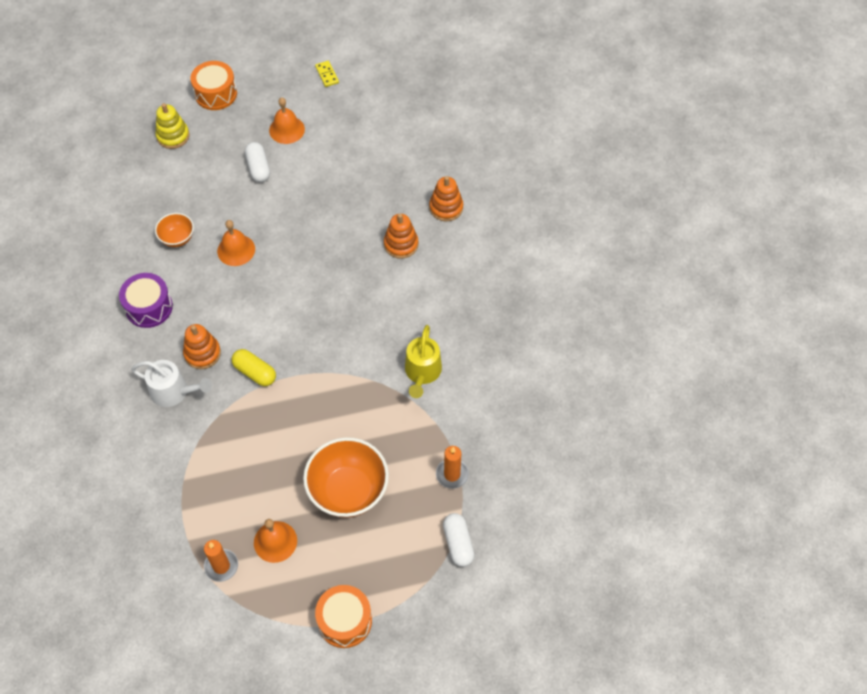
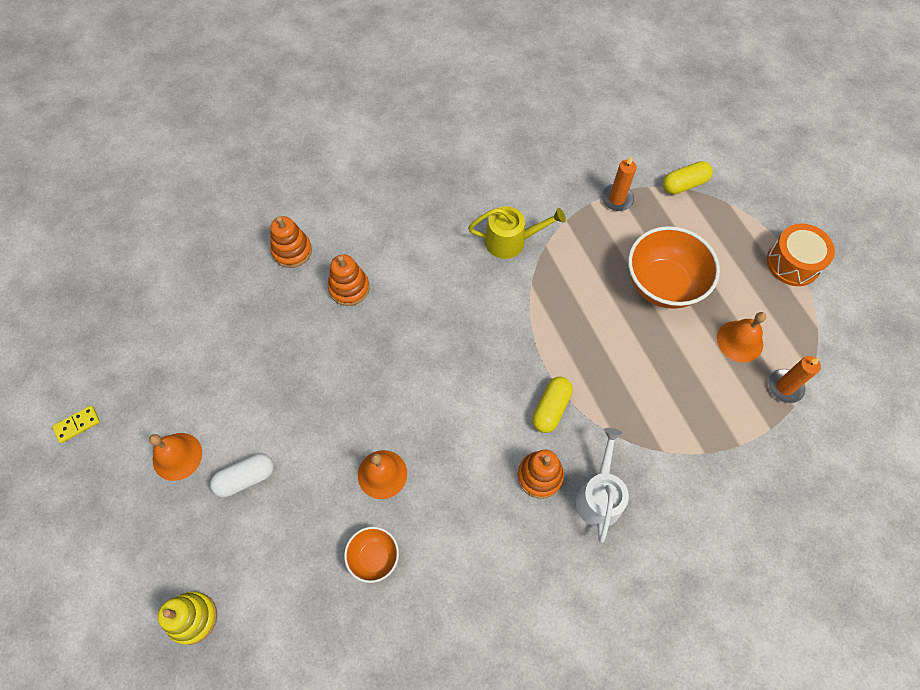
camera: 100 degrees left, 5 degrees up
(149, 307) = (488, 564): purple drum -> none
(216, 94) = (109, 574): orange drum -> none
(458, 543) = (684, 184): white capsule -> yellow capsule

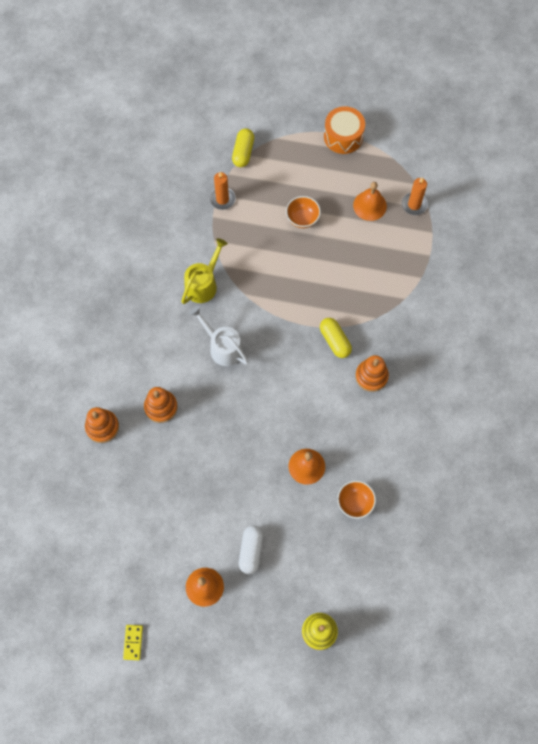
camera: 55 degrees left, 5 degrees up
(599, 496) = (406, 352): white watering can -> white watering can (223, 347)
(663, 285) = (302, 219): orange bowl -> orange bowl, size x0.52

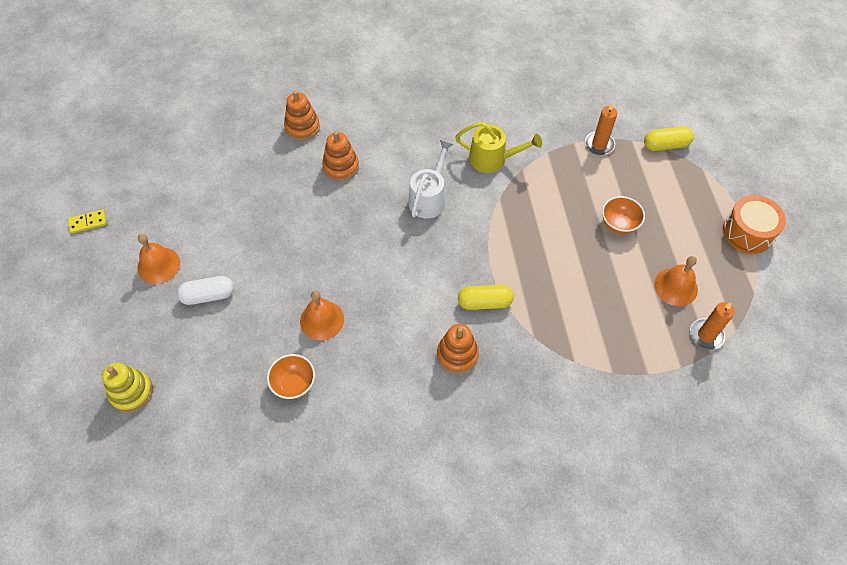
camera: 70 degrees right, 10 degrees down
(335, 341) = (484, 302): yellow capsule -> yellow capsule turned 45 degrees clockwise

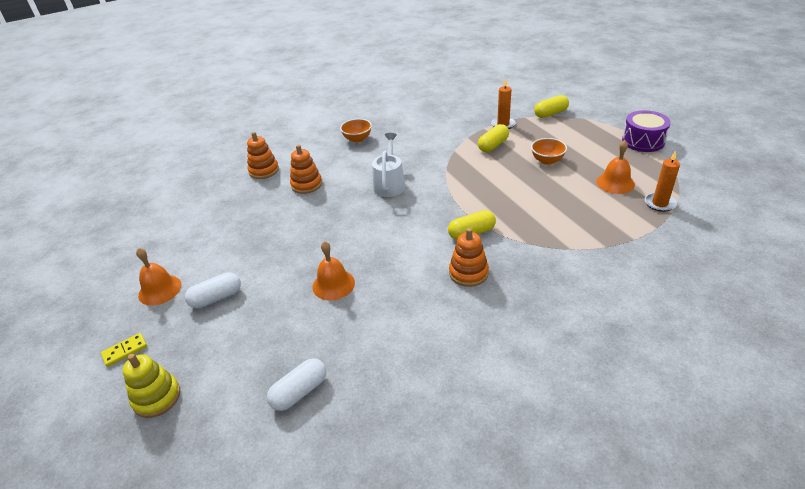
camera: 15 degrees left, 20 degrees down
(88, 222) = (80, 278): yellow domino -> yellow domino (125, 351)
(252, 433) = (299, 392): none -> white capsule
(294, 384) = (327, 339): orange bowl -> orange bowl (357, 139)
(492, 159) = (428, 151): yellow watering can -> none
(570, 177) = (493, 145): none -> yellow capsule
(748, 232) = (643, 141): orange drum -> purple drum

